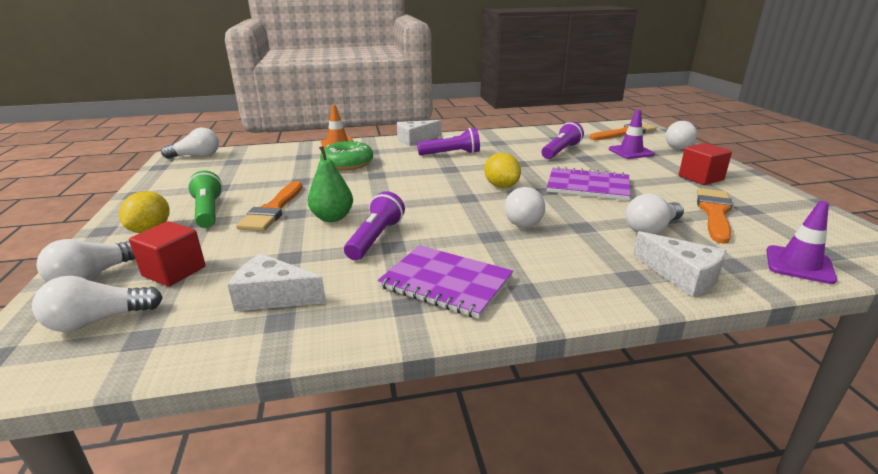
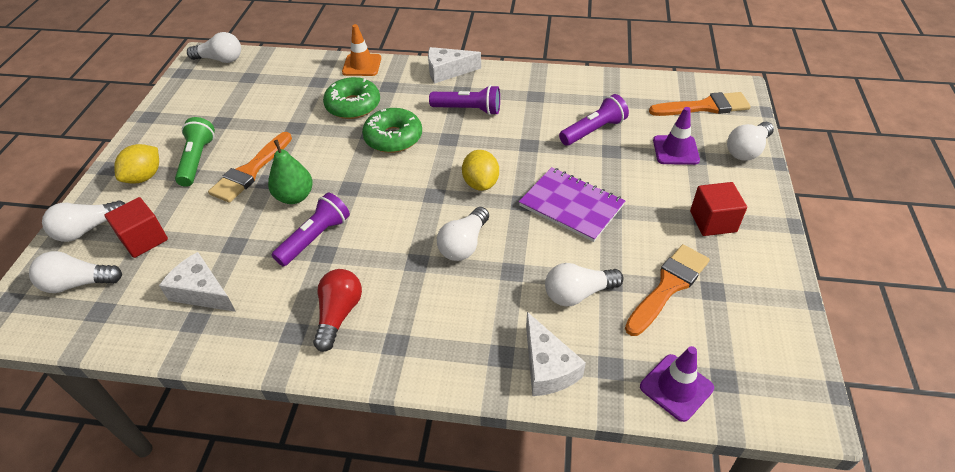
camera: 20 degrees right, 20 degrees up
(400, 174) = (393, 138): none -> green donut
(446, 282) = (339, 314): purple notebook -> red light bulb

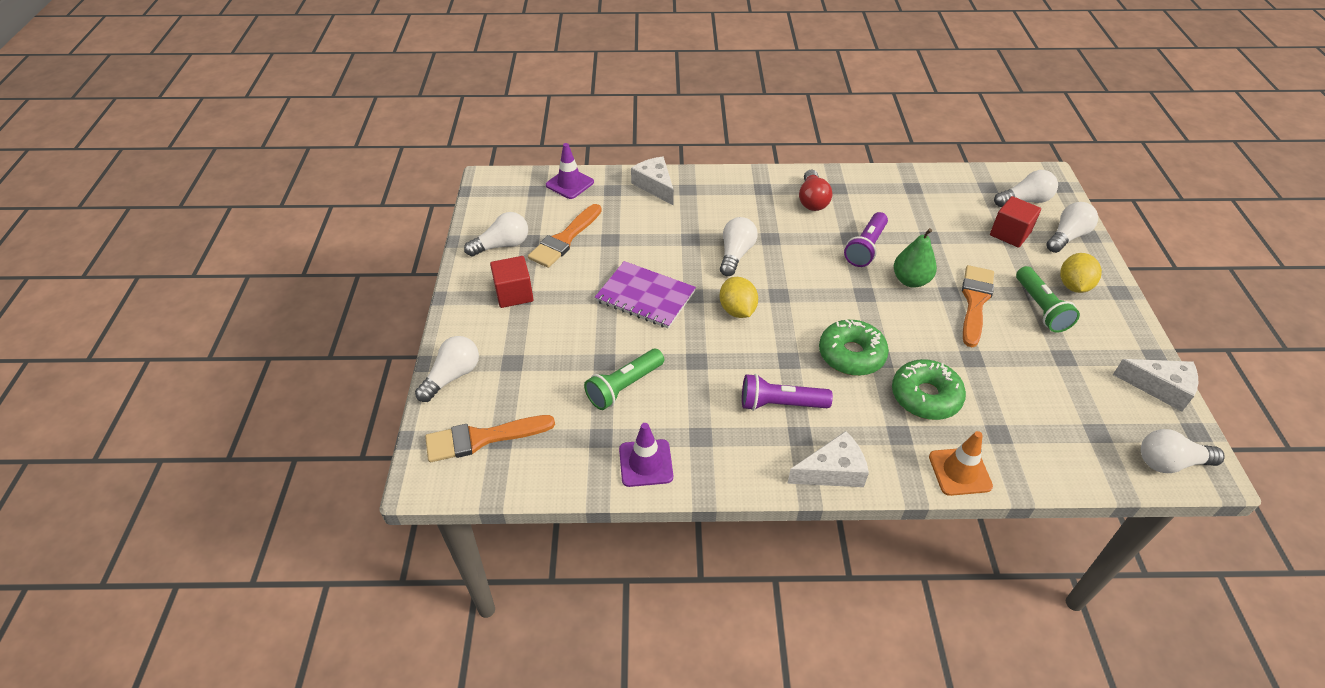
camera: 170 degrees right, 0 degrees up
(202, 292) = (925, 204): white cheese -> white cheese (1160, 388)
(578, 293) = (636, 228): white light bulb -> white light bulb (502, 245)
(593, 131) = (624, 386): purple flashlight -> green flashlight
(675, 150) = (532, 368): purple traffic cone -> purple traffic cone (646, 463)

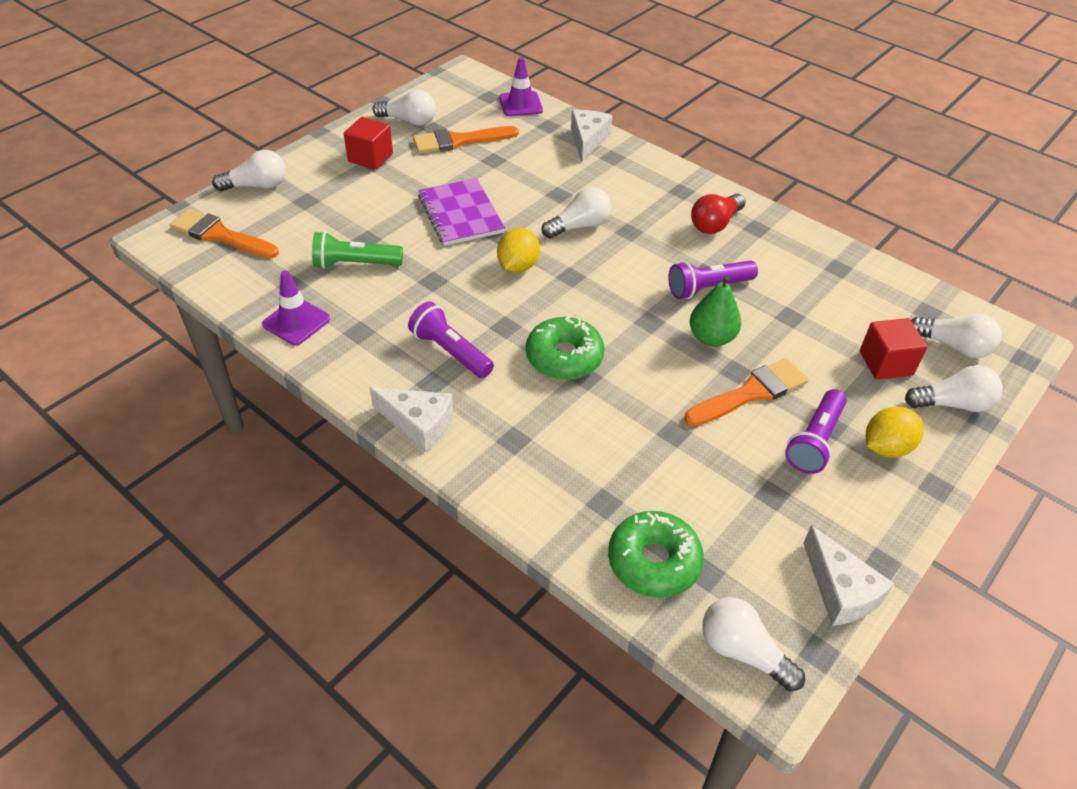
camera: 40 degrees right, 0 degrees up
(925, 396) = (581, 430): green donut -> green donut (653, 561)
(960, 471) = (522, 502): orange traffic cone -> none
(1040, 308) = (814, 441): green flashlight -> purple flashlight

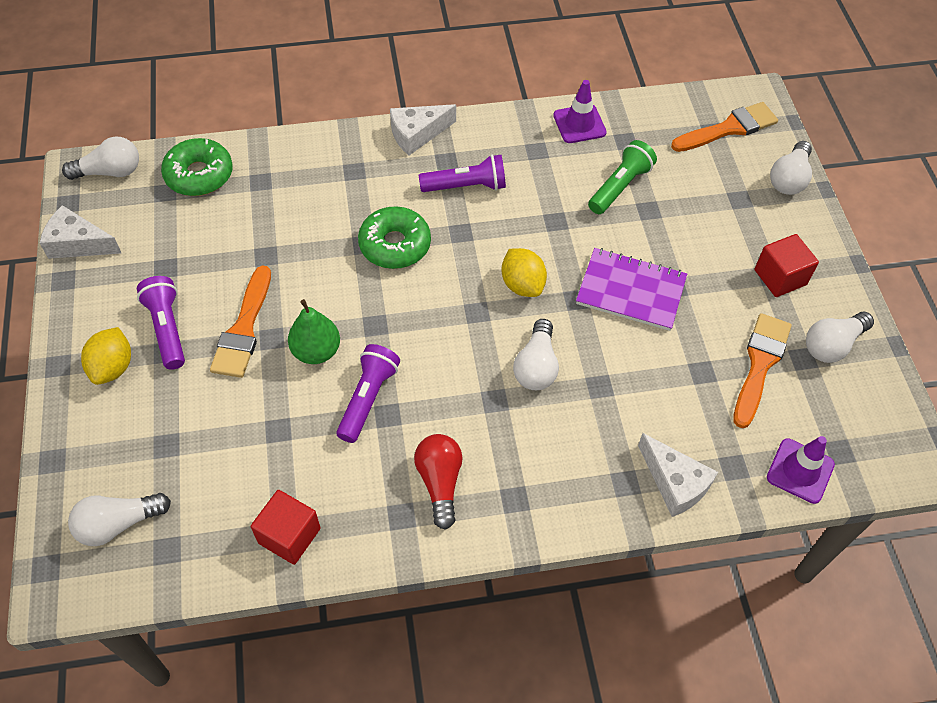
camera: 130 degrees right, 10 degrees up
(886, 363) = (164, 449): red cube -> red cube (289, 535)
(952, 404) = (85, 454): white light bulb -> none

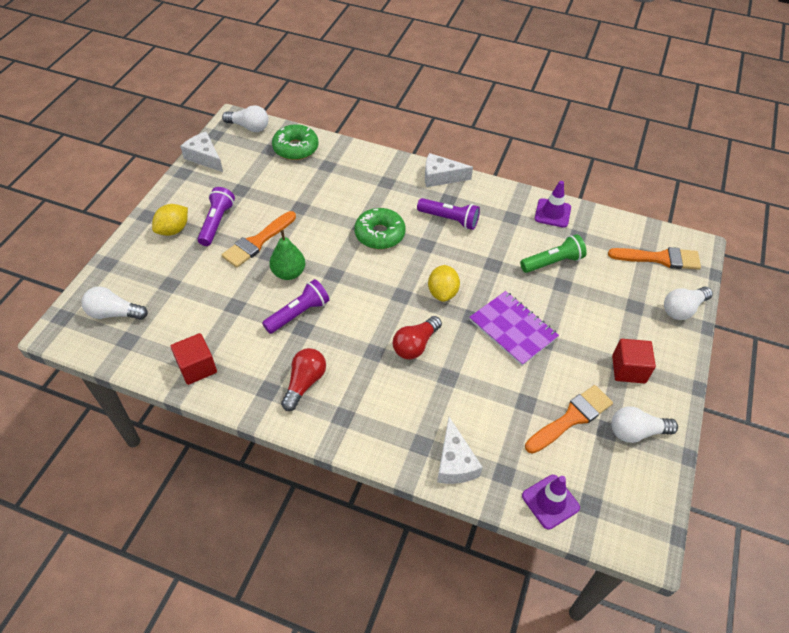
camera: 30 degrees right, 5 degrees down
(536, 366) = (415, 345): white light bulb -> red light bulb

